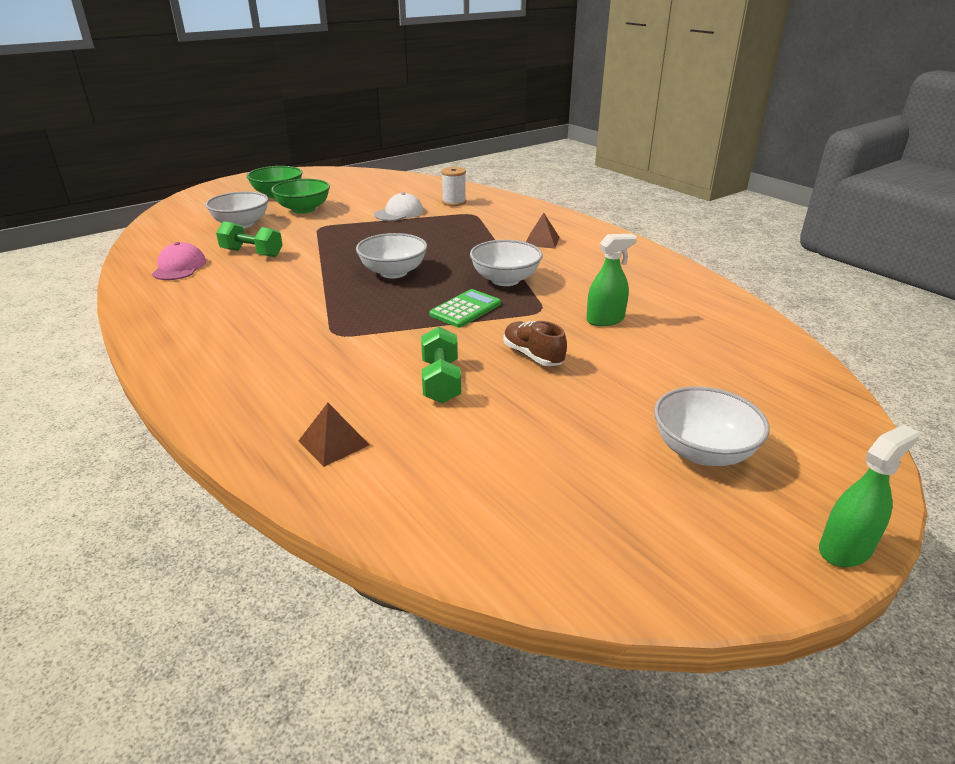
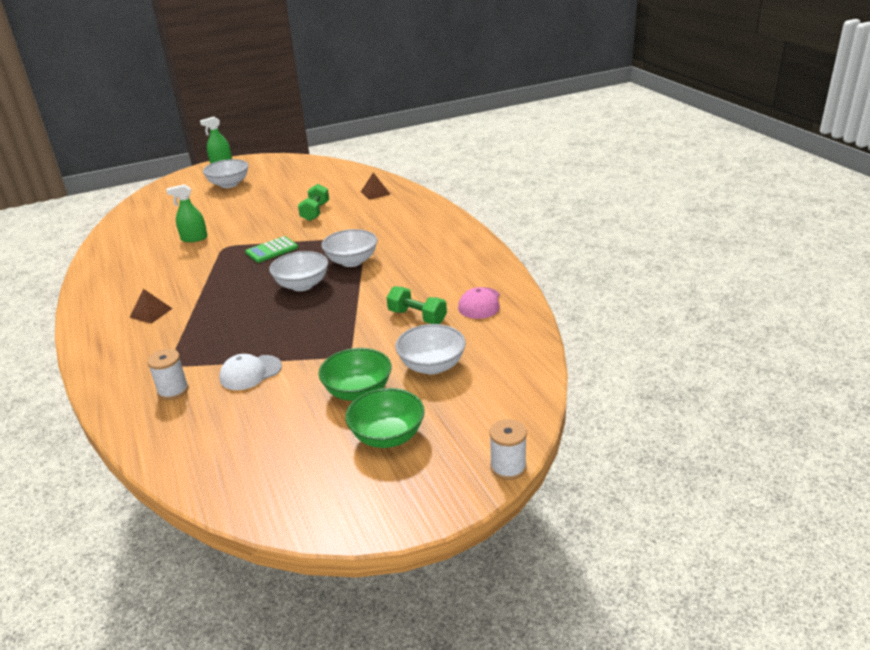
camera: 165 degrees left, 0 degrees up
(198, 189) = (508, 467): none -> white spool
(505, 280) = (224, 272): white bowl -> white bowl (352, 261)
(533, 355) = (258, 221): brown shoe -> none

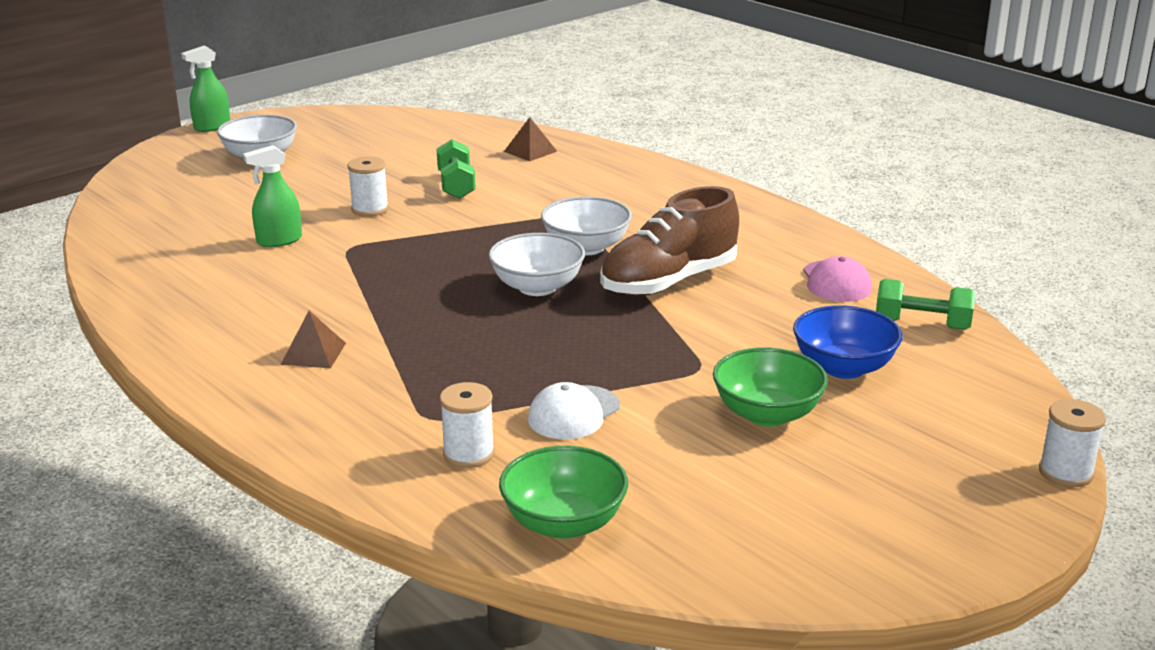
camera: 20 degrees left, 5 degrees down
(256, 223) = (370, 209): none -> white spool
(272, 250) = (436, 245): green calculator -> none
(379, 291) = (669, 282): none -> brown shoe
(387, 436) = (865, 462): green bowl -> green bowl (564, 523)
(417, 317) = (761, 309): green dumbbell -> green dumbbell (922, 324)
(432, 366) = (843, 367): white bowl -> blue bowl

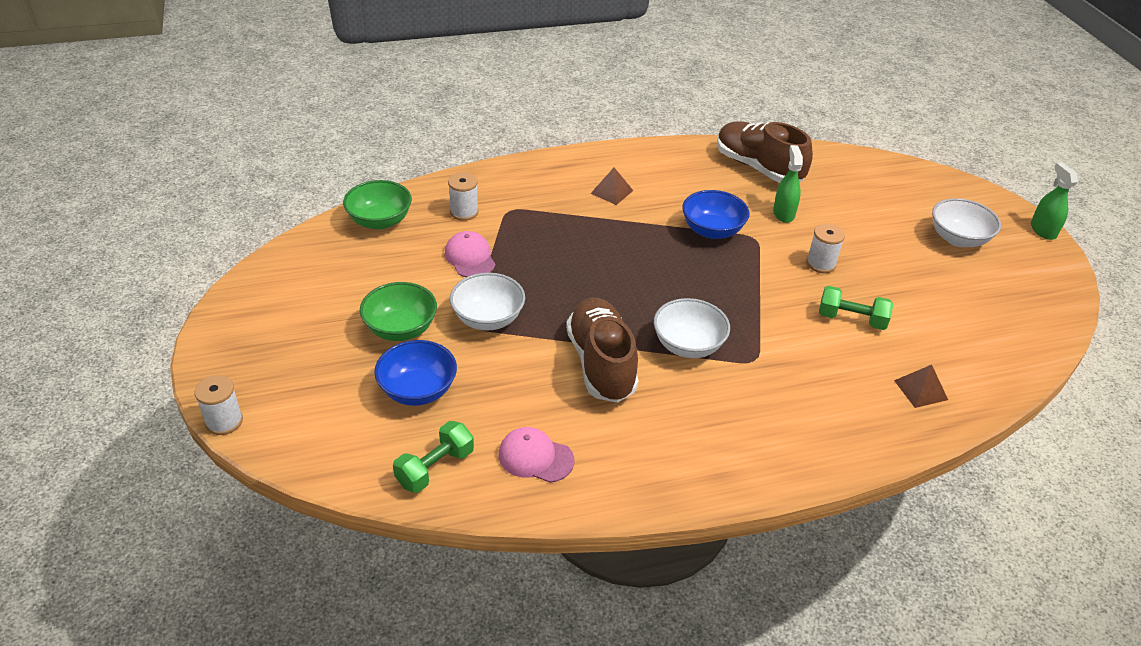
camera: 115 degrees right, 15 degrees up
(172, 271) = (758, 168): none -> brown shoe
(354, 272) = (712, 230): none -> blue bowl
(537, 287) = (637, 298): white bowl -> white bowl (488, 318)
(573, 413) = (470, 258): white cap -> pink cap

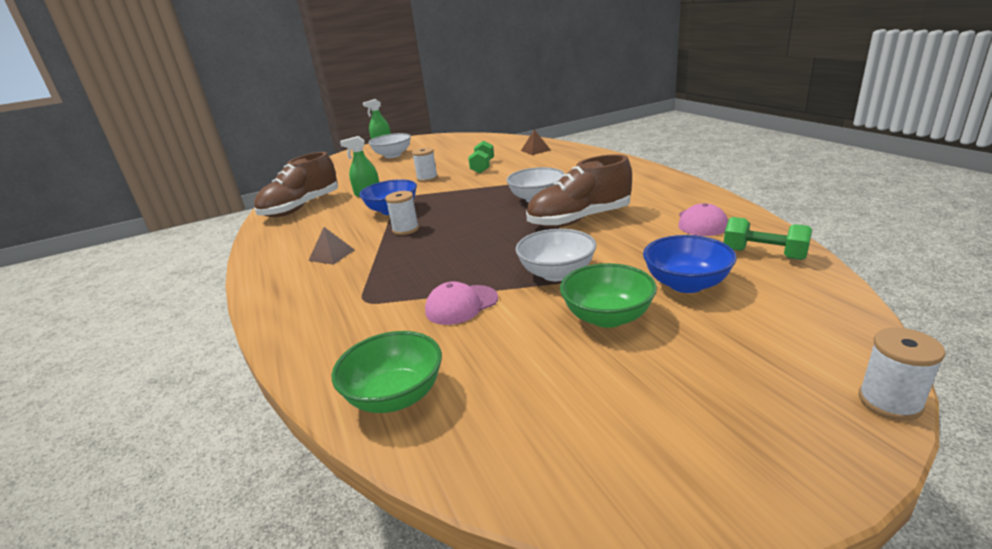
camera: 95 degrees left, 15 degrees down
(464, 212) = (369, 330): white spool -> white spool (405, 229)

